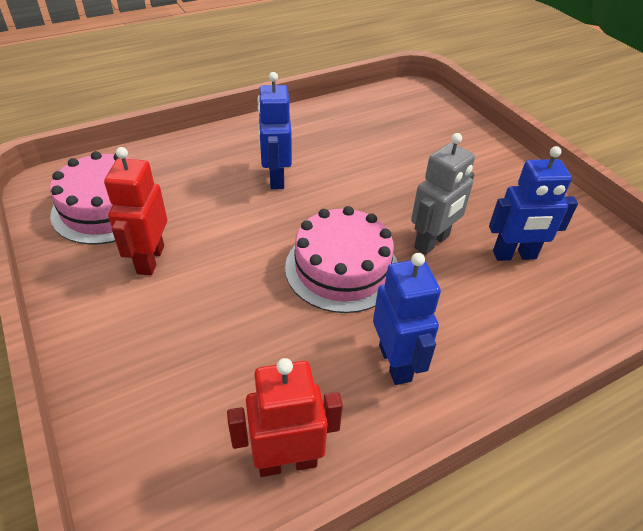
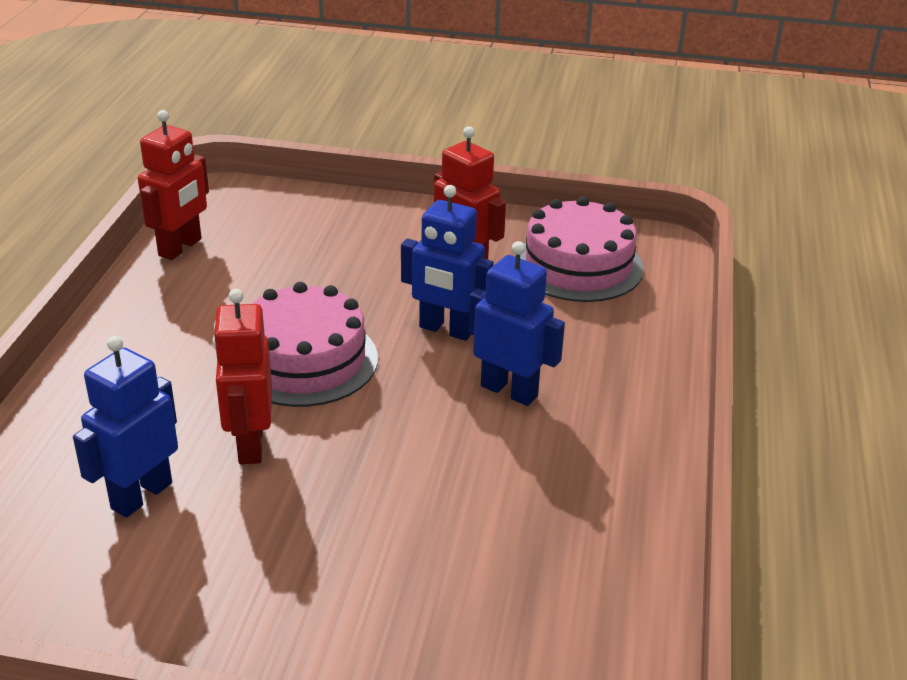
camera: 130 degrees right, 10 degrees down
(395, 363) = (168, 330): blue robot -> blue robot (446, 330)
(432, 242) = (250, 444): grey robot -> red robot

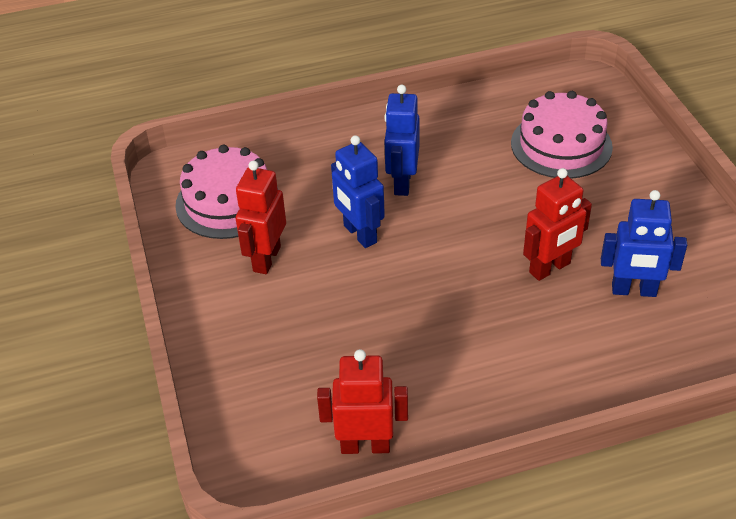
camera: 115 degrees left, 10 degrees up
(304, 360) = (450, 286): pink cake -> pink cake (561, 145)
(446, 330) = (359, 234): blue robot -> blue robot turned 150 degrees clockwise

